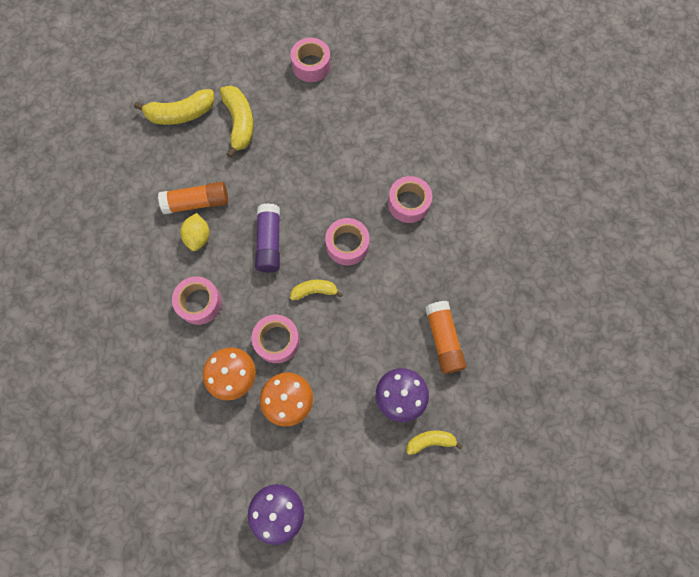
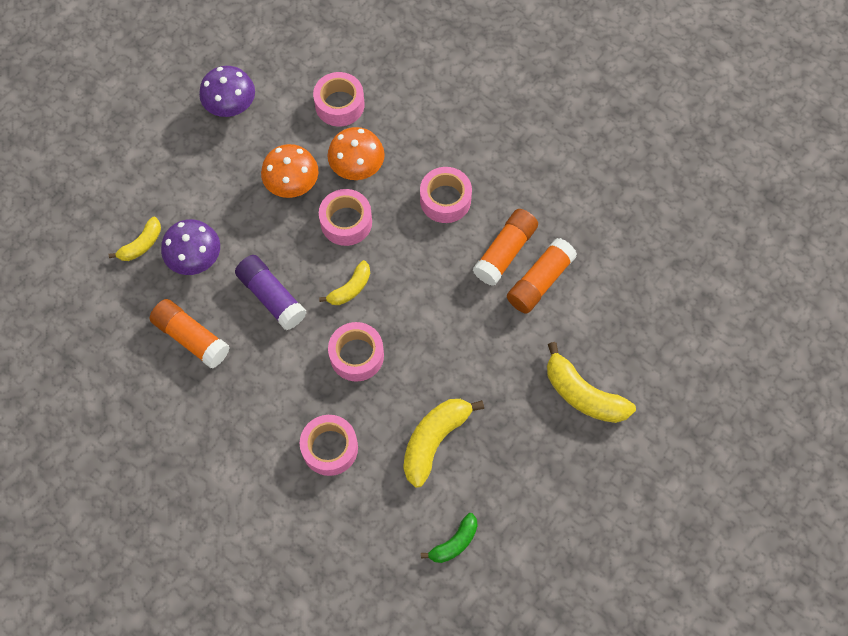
camera: 140 degrees right, 5 degrees down
(181, 114) = (652, 355): yellow banana -> yellow banana (434, 440)
(198, 237) = (505, 252): yellow lemon -> orange glue stick
(269, 242) = (434, 299): purple glue stick -> purple glue stick (271, 297)
(311, 65) = (576, 528): pink tape -> pink tape (339, 105)
(381, 105) = (454, 542): none -> green banana

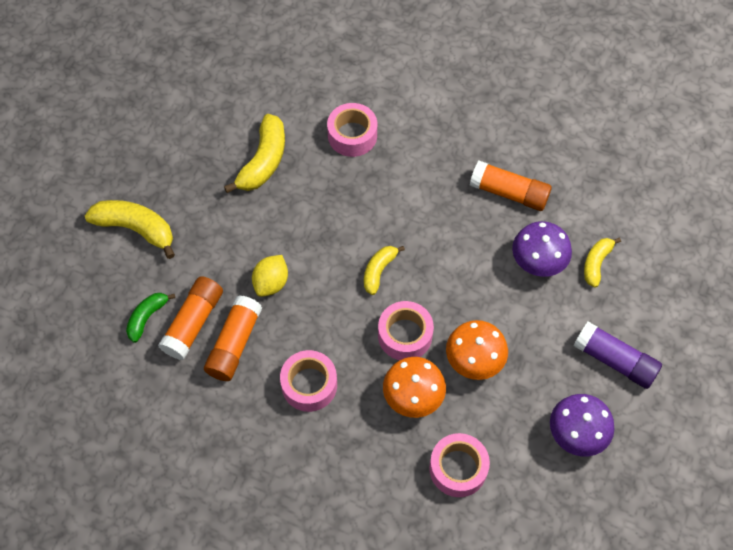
camera: 165 degrees right, 5 degrees down
(271, 297) = (451, 245): purple glue stick -> purple glue stick (614, 360)
(356, 355) = (353, 213): pink tape -> none
(454, 542) = (228, 93): green banana -> green banana (147, 317)
(457, 302) = (271, 283): none -> yellow lemon

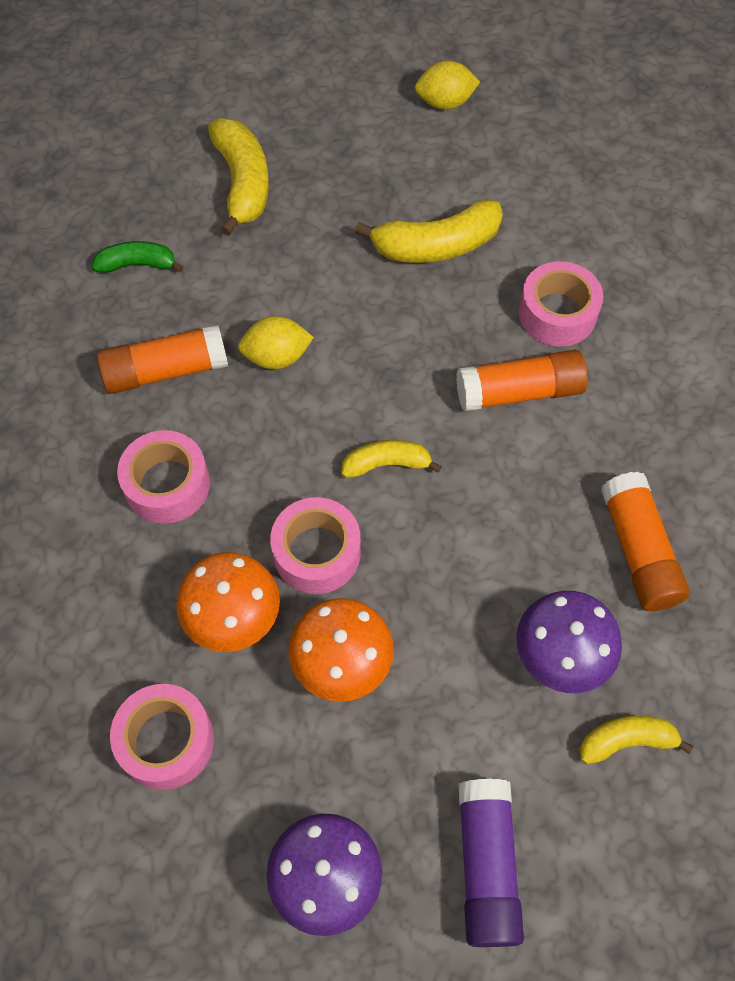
camera: 55 degrees right, 0 degrees up
(170, 94) = (445, 103): none -> yellow lemon
(193, 323) = (164, 312): orange glue stick -> orange glue stick (519, 392)

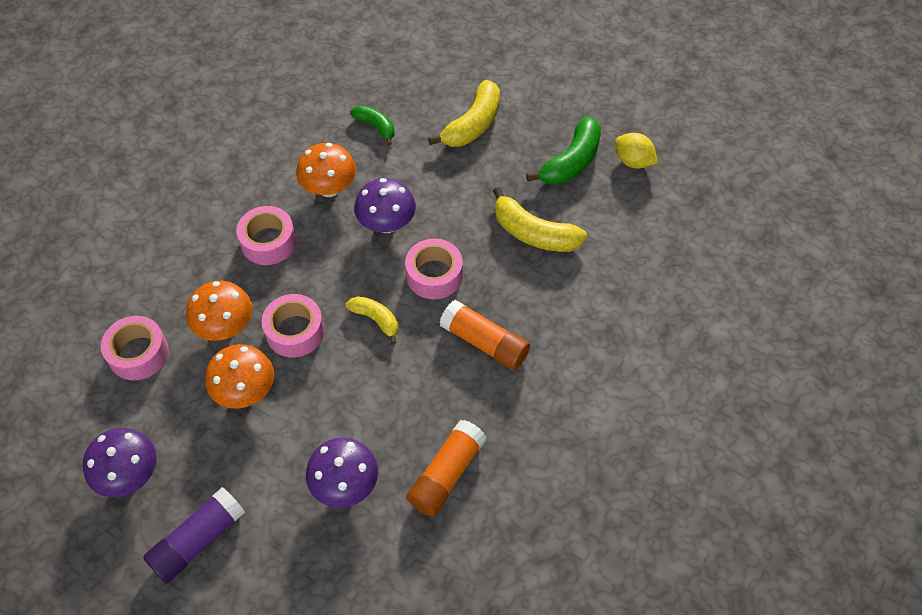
camera: 45 degrees right, 5 degrees down
(166, 371) = (329, 188): orange glue stick -> orange mushroom
(277, 357) = (386, 224): yellow lemon -> purple mushroom
(387, 147) = (571, 162): none -> green banana
(557, 313) = (555, 321): pink tape -> pink tape (434, 275)
(626, 741) = (326, 554): yellow banana -> none

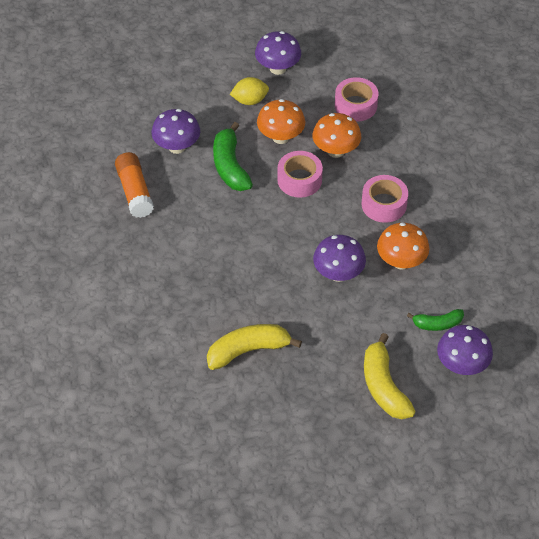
camera: 130 degrees right, 5 degrees down
(198, 540) = (211, 76): purple glue stick -> none
(376, 320) = (268, 222): yellow banana -> none
(402, 91) = (461, 365): none -> purple mushroom
(434, 275) = (271, 272): pink tape -> none
(484, 342) = (195, 264): orange glue stick -> none
(571, 162) = (287, 423): green banana -> green banana (230, 166)
(633, 161) = (248, 465): yellow lemon -> yellow lemon (250, 100)

